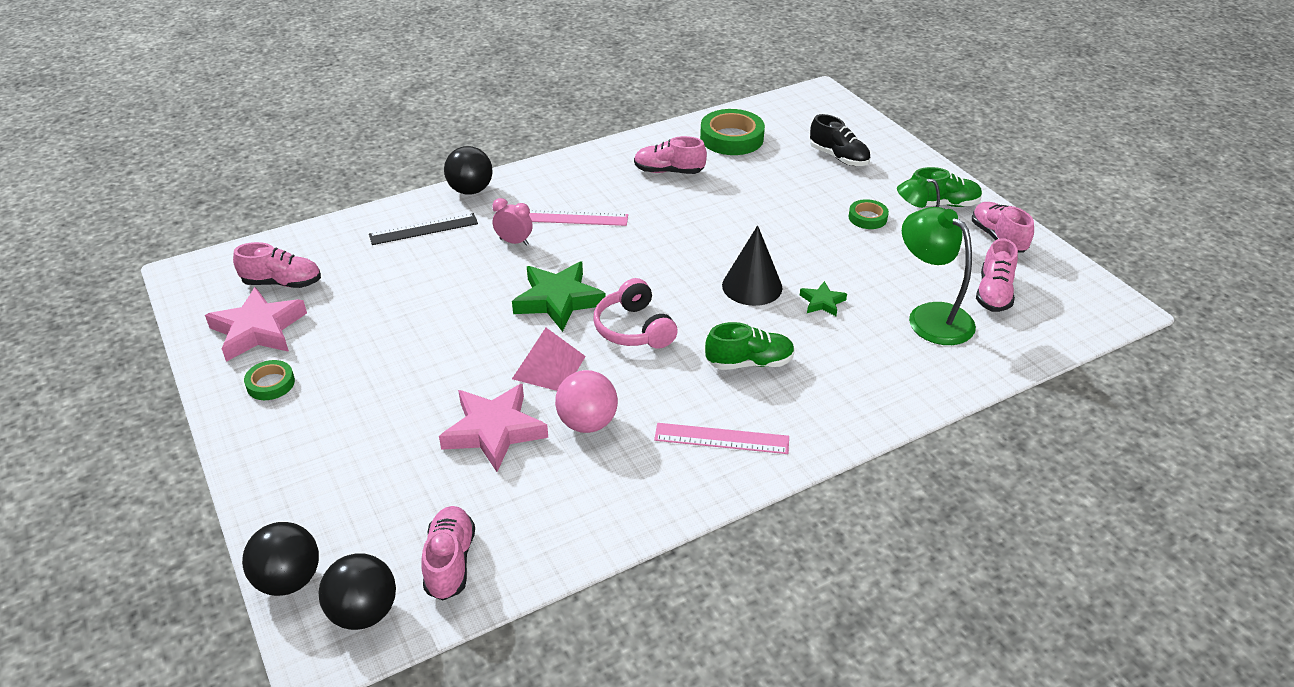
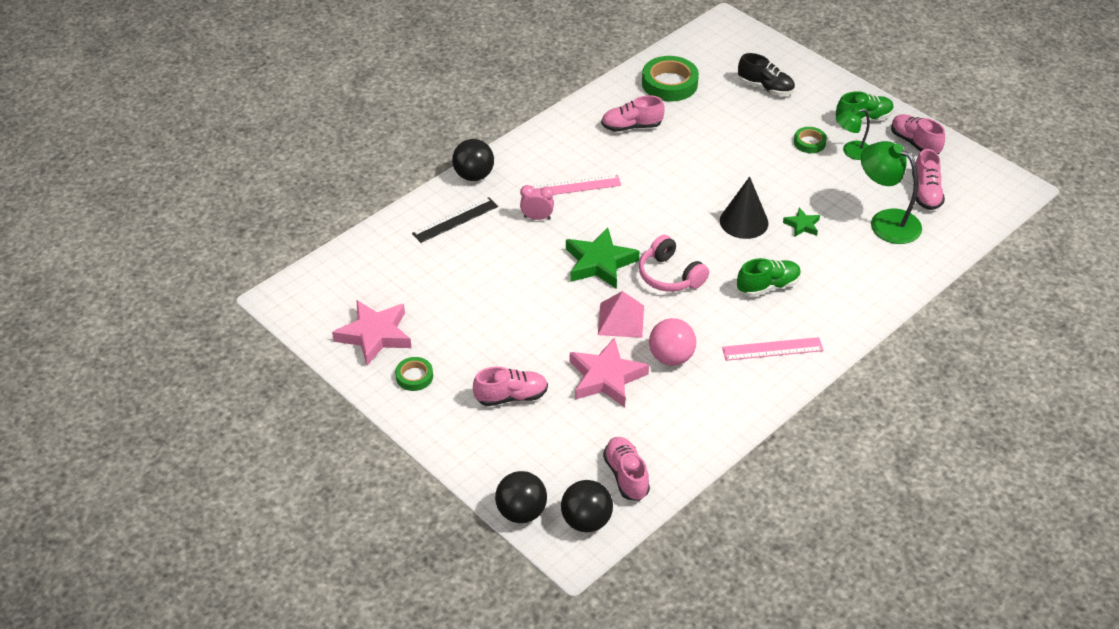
camera: 15 degrees left, 5 degrees up
(282, 283) = (367, 291): pink shoe -> pink shoe (511, 396)

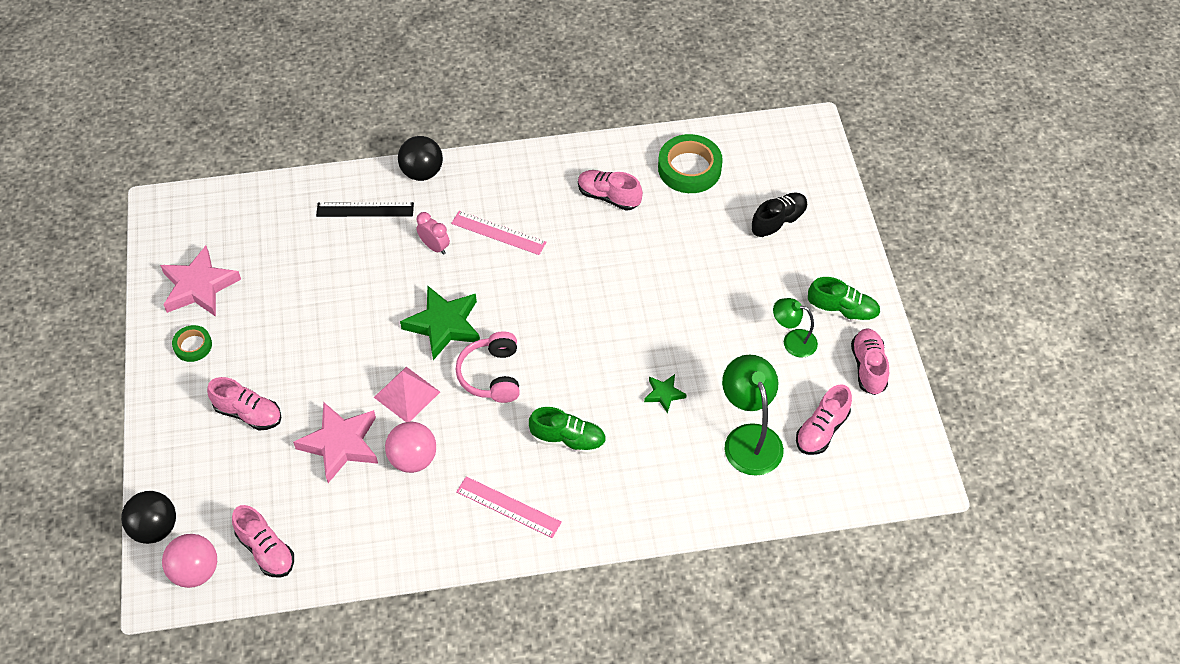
camera: 35 degrees right, 10 degrees up
(586, 521) = (195, 571): black ball -> pink ball
(626, 476) = (266, 550): pink shoe -> pink shoe turned 120 degrees clockwise
(744, 222) = (613, 358): black cone -> none
(765, 88) = (778, 222): black shoe -> black shoe turned 105 degrees counterclockwise
(809, 142) = (761, 308): green tape -> none

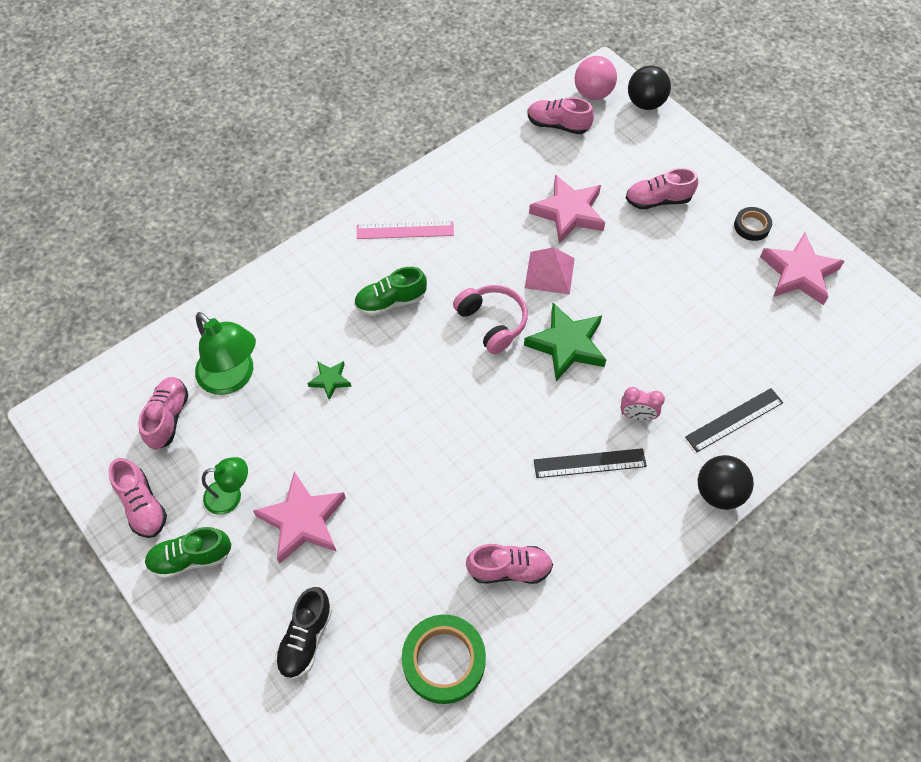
camera: 150 degrees right, 5 degrees up
(193, 345) = (751, 226): green tape -> black tape
(413, 459) = (504, 228): pink ball -> none
(498, 233) = (589, 463): pink ruler -> black ruler
(743, 297) = (303, 520): none -> pink star

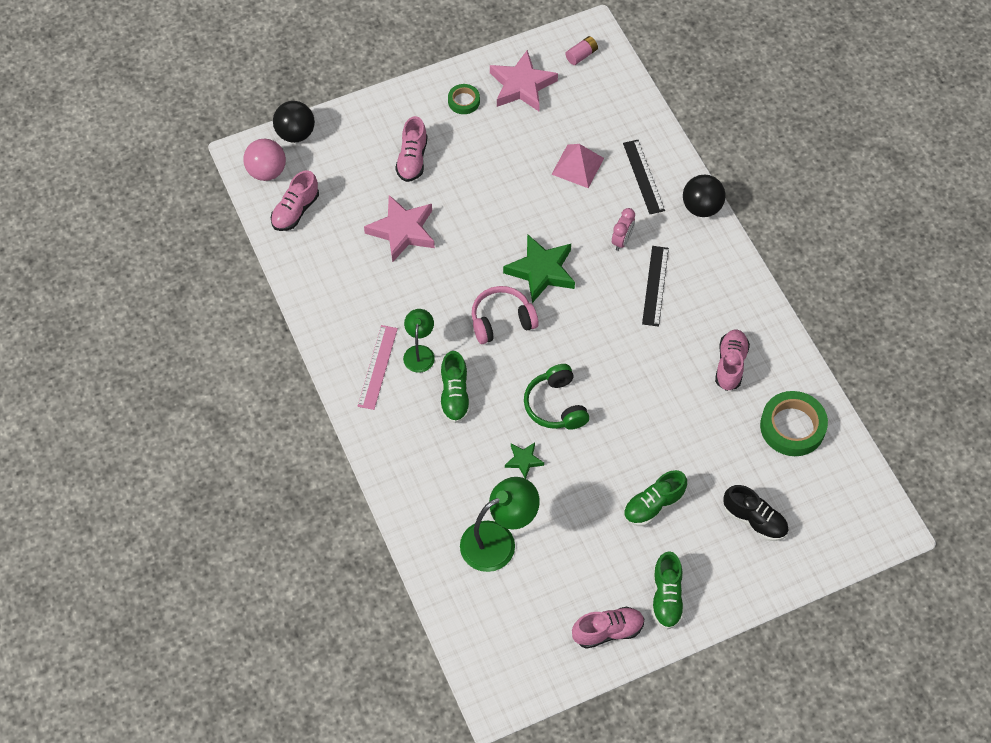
camera: 75 degrees left, 0 degrees up
(168, 418) = (525, 601): pink shoe -> none
(231, 496) = (616, 558): green lamp -> green lamp (419, 352)
(303, 520) = (653, 505): pink star -> green shoe
(404, 395) = (556, 405): none -> green headphones
(549, 273) = (463, 264): pink pyramid -> pink pyramid (577, 166)
(751, 226) = (464, 101): black tape -> green tape
(871, 320) = (581, 55): none -> pink battery

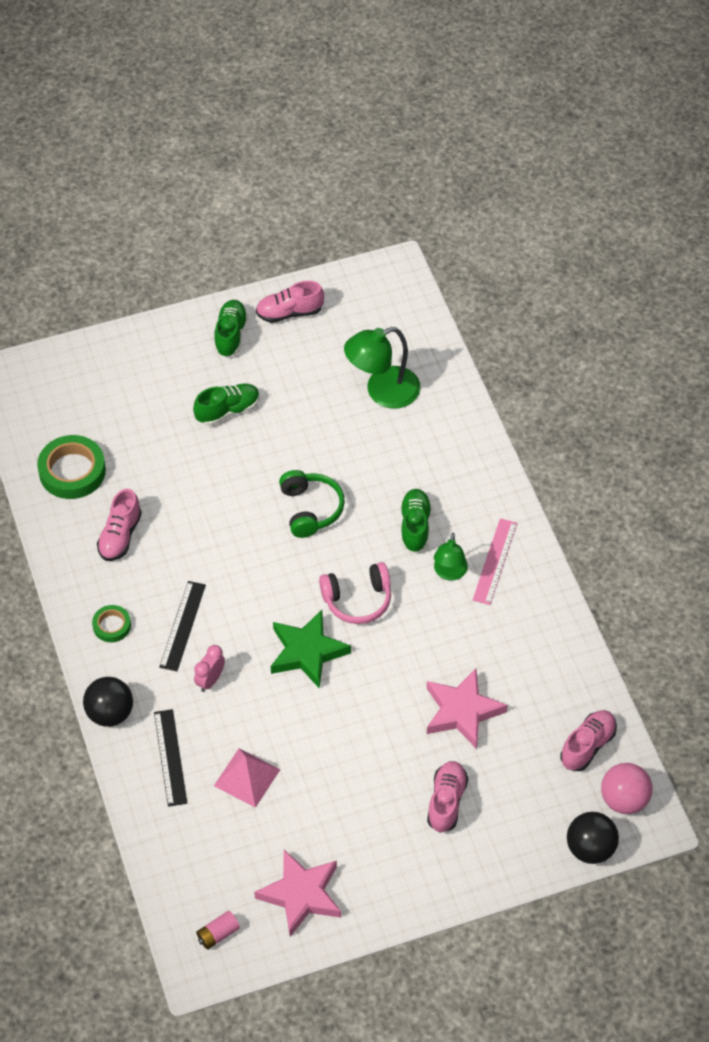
camera: 175 degrees left, 5 degrees down
(464, 101) = (377, 878): green tape -> green tape (112, 626)
(524, 460) = (350, 460): green star -> none
(754, 520) = (132, 391): black shoe -> none

